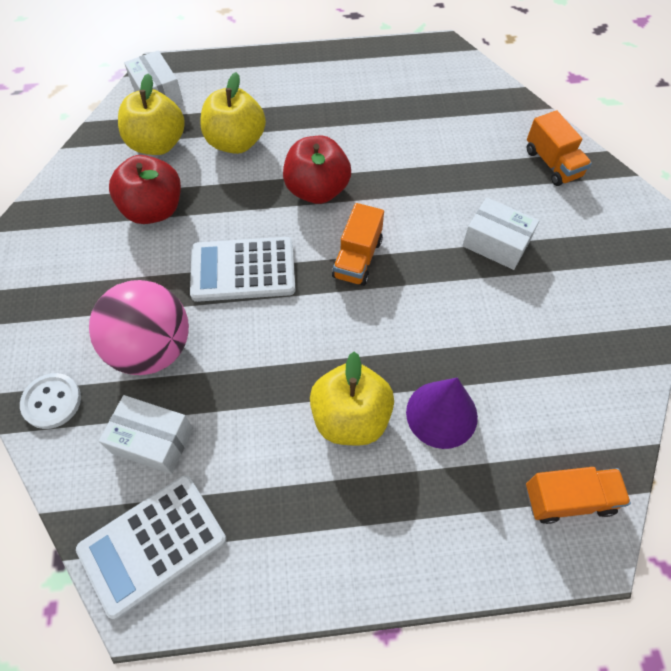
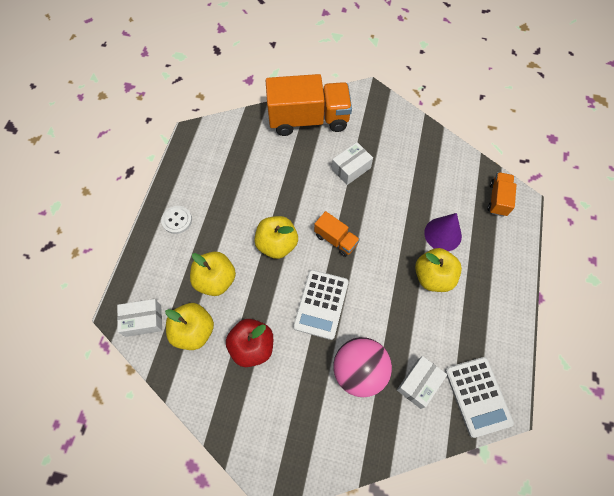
camera: 70 degrees left, 5 degrees up
(52, 402) = (377, 439): white button -> white button (177, 220)
(317, 190) = (277, 244): red apple -> yellow apple
(552, 163) = (308, 119): orange truck -> orange truck, size x2.06

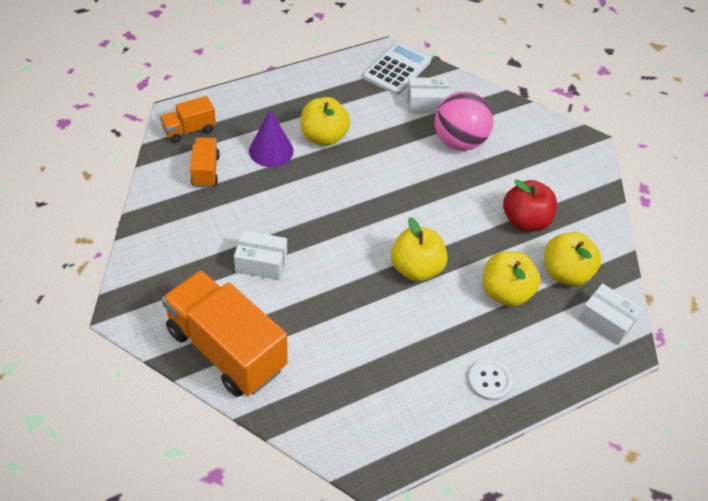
camera: 135 degrees left, 15 degrees down
(321, 304) = (434, 198): white calculator -> none
(336, 239) = (360, 225): orange truck -> orange truck (205, 171)

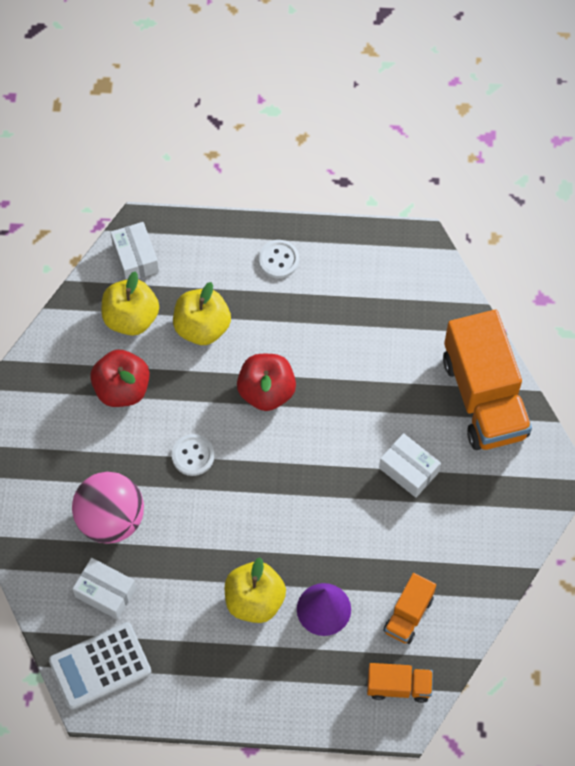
camera: 145 degrees left, 15 degrees up
(416, 268) = (266, 391): yellow apple -> red apple
(436, 201) = (193, 455): none -> white button

